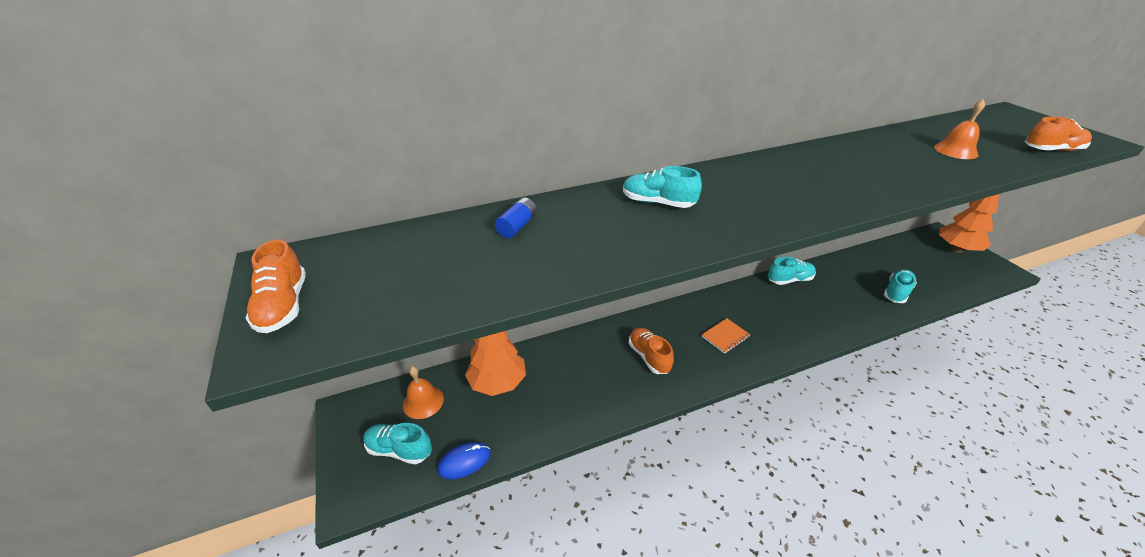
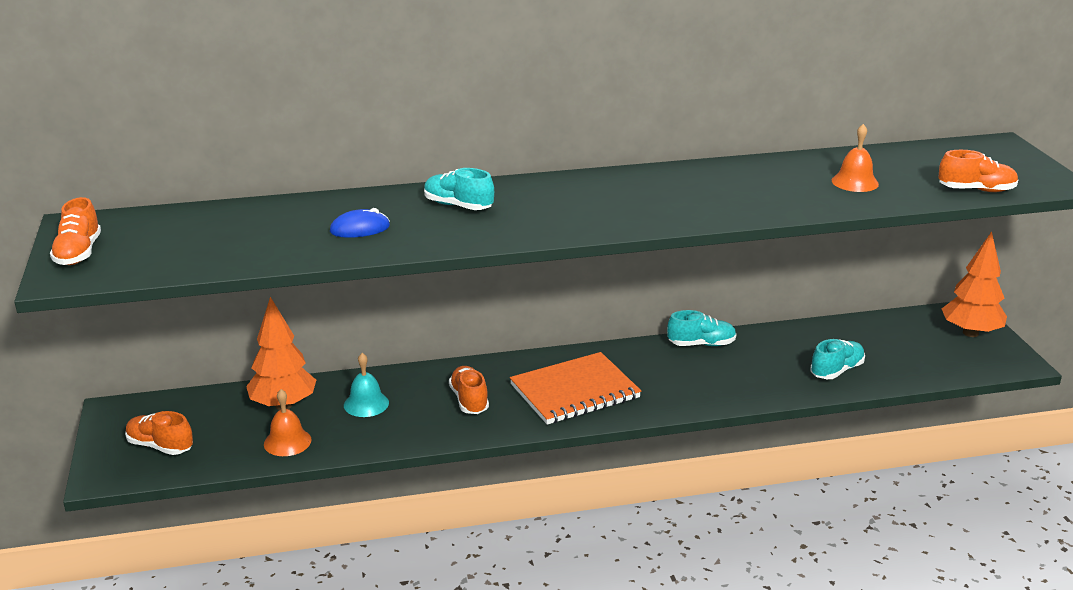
camera: 10 degrees right, 10 degrees down
(399, 450) = (160, 446): turquoise shoe -> orange shoe
(423, 402) = (197, 412): orange bell -> orange bell (287, 442)
(464, 462) = (223, 462): blue mouse -> blue mouse (360, 229)
(517, 226) = (304, 214): blue battery -> none
(567, 372) = (366, 404): none -> turquoise bell
(725, 336) = (574, 391): orange notebook -> orange notebook, size x2.16

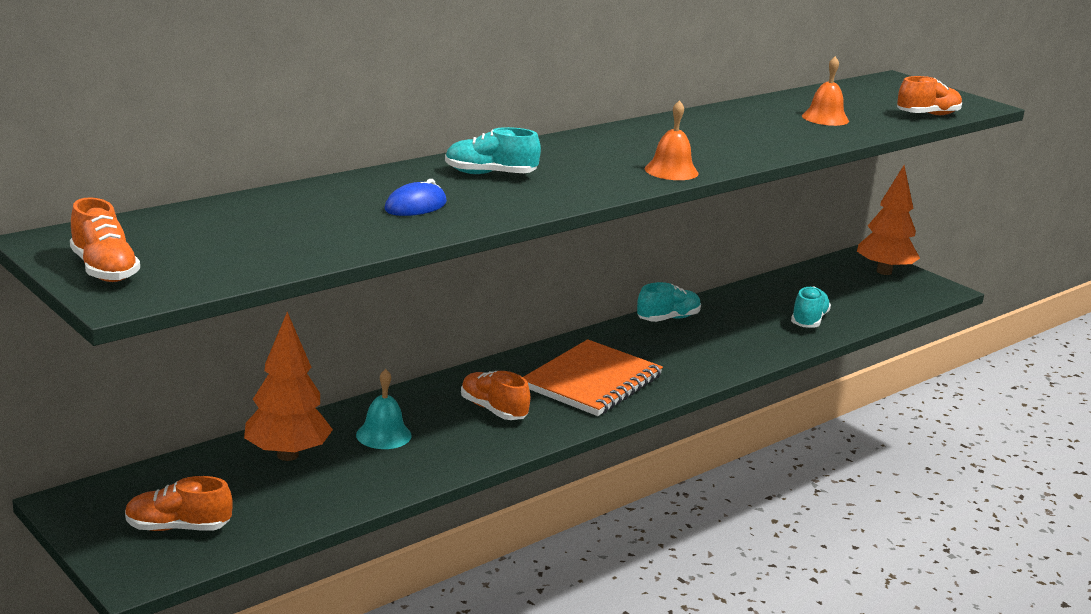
camera: 30 degrees left, 5 degrees down
(287, 442) = (333, 490): orange bell -> orange bell (671, 171)

